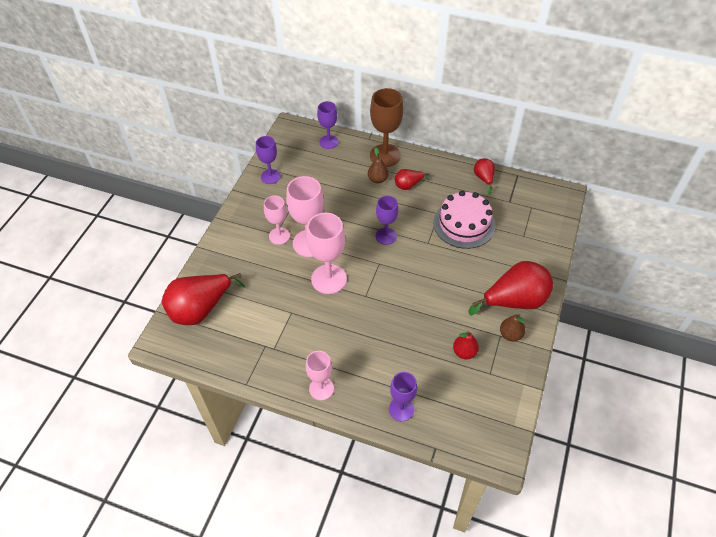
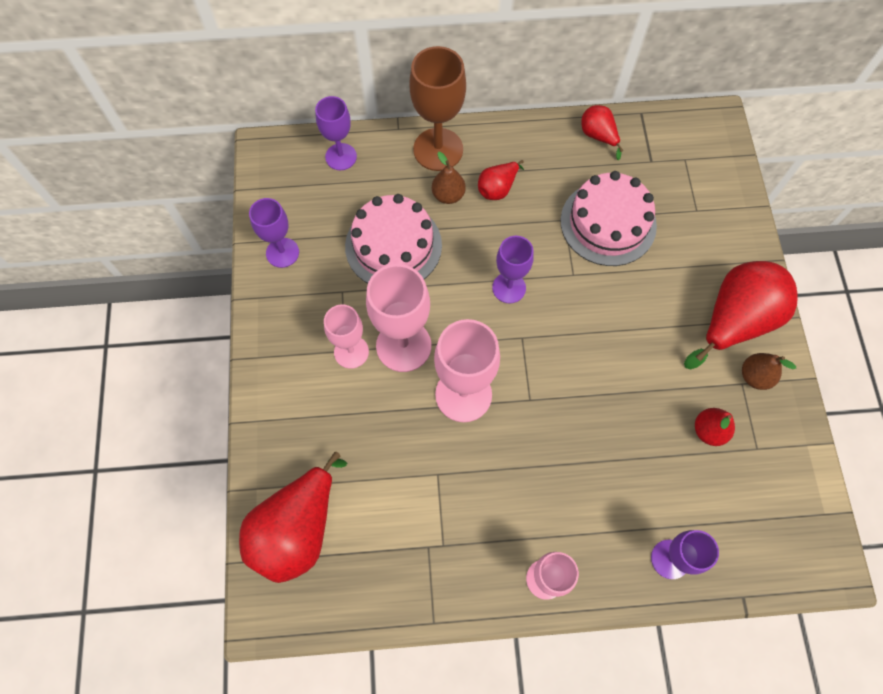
camera: 25 degrees left, 15 degrees up
(332, 193) = (393, 245): none -> pink cake

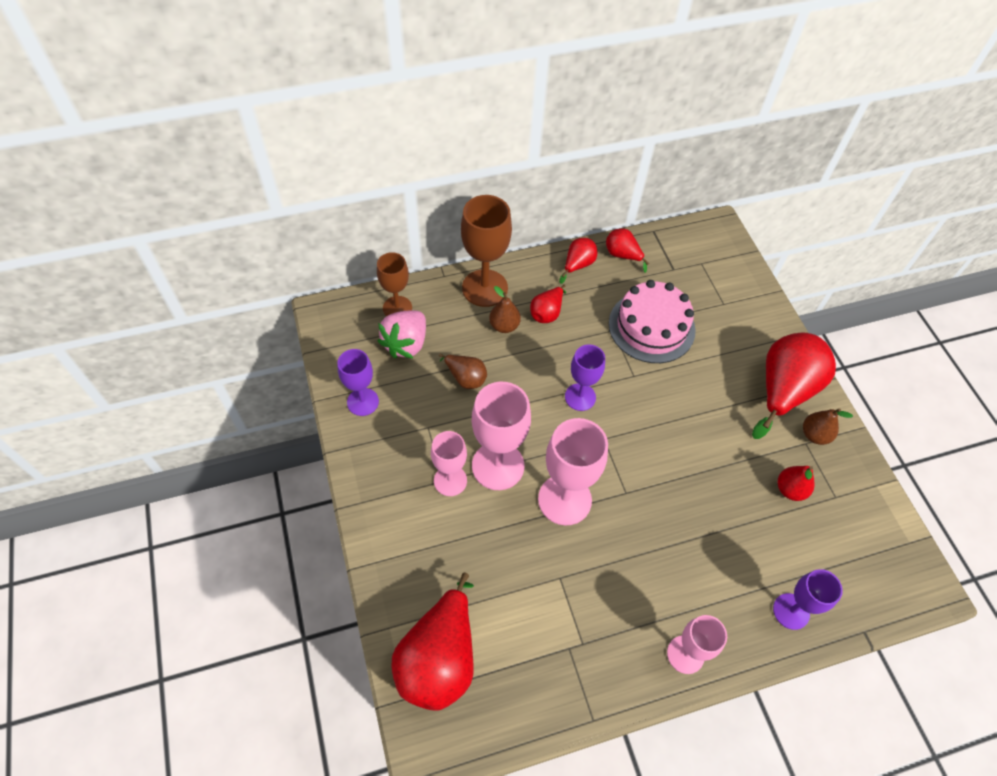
camera: 15 degrees left, 10 degrees down
(341, 157) = (397, 308): purple goblet -> brown goblet
(341, 197) = (406, 344): none -> pink strawberry
(393, 245) = (465, 378): pink cake -> brown pear
(546, 139) = (578, 265): none -> red pear

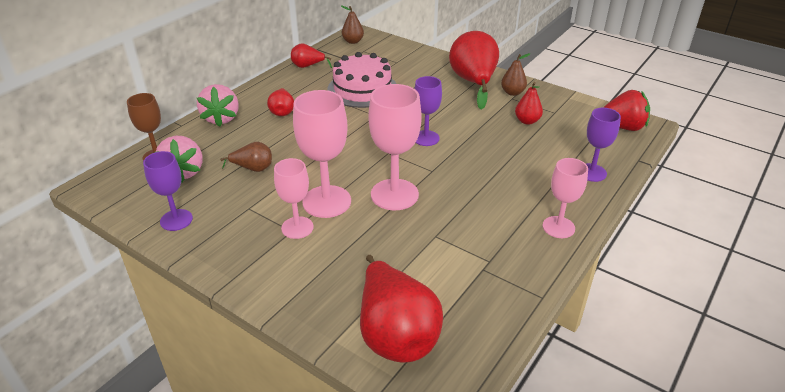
camera: 35 degrees left, 20 degrees down
(485, 288) = (221, 118): brown goblet -> pink strawberry
(504, 326) = (256, 130): brown pear -> brown pear (353, 41)
(578, 265) = (281, 81): red pear -> none
(580, 397) = (350, 140): purple goblet -> purple goblet (426, 138)
(896, 572) = (622, 127): none -> red strawberry

